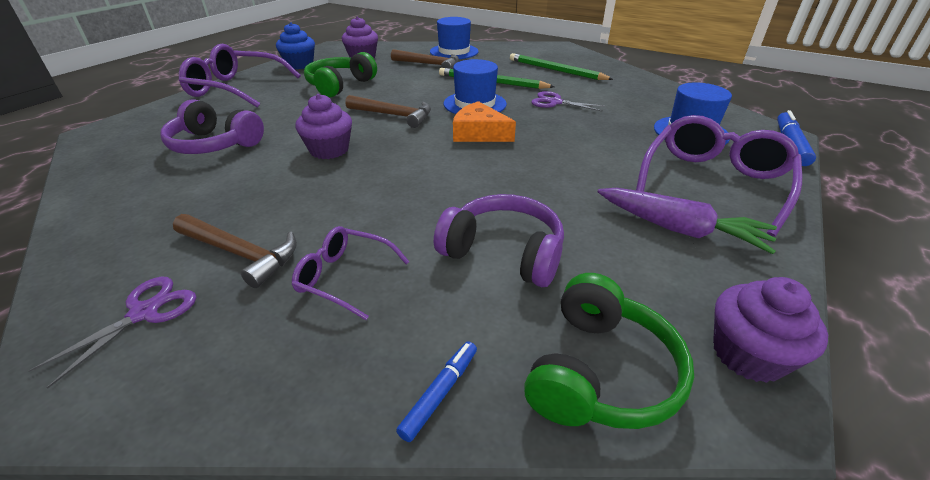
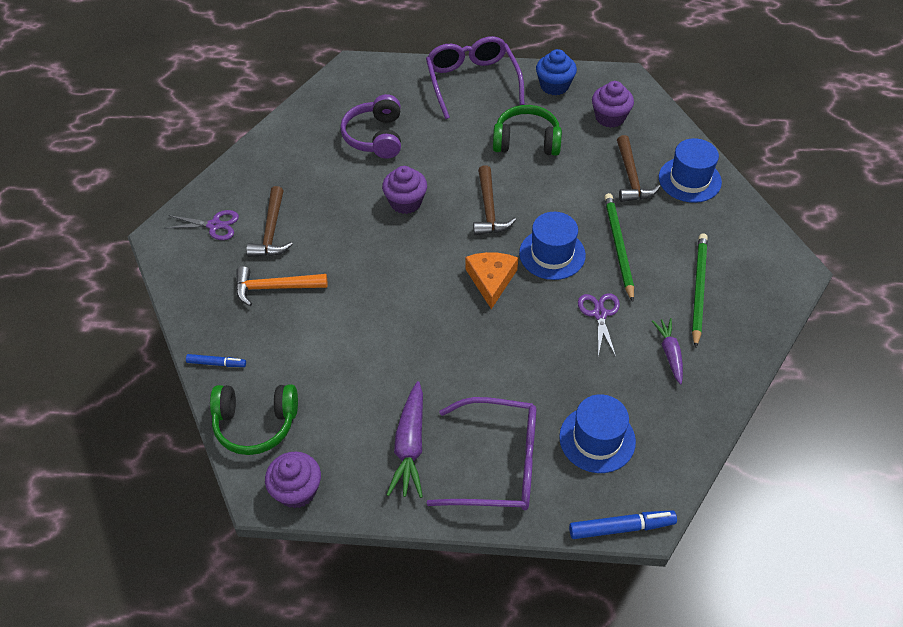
camera: 65 degrees right, 15 degrees up
(345, 277) = (274, 288): purple glasses -> orange hammer
(503, 252) = (332, 353): purple headphones -> none
(610, 90) = (670, 353): none -> purple carrot

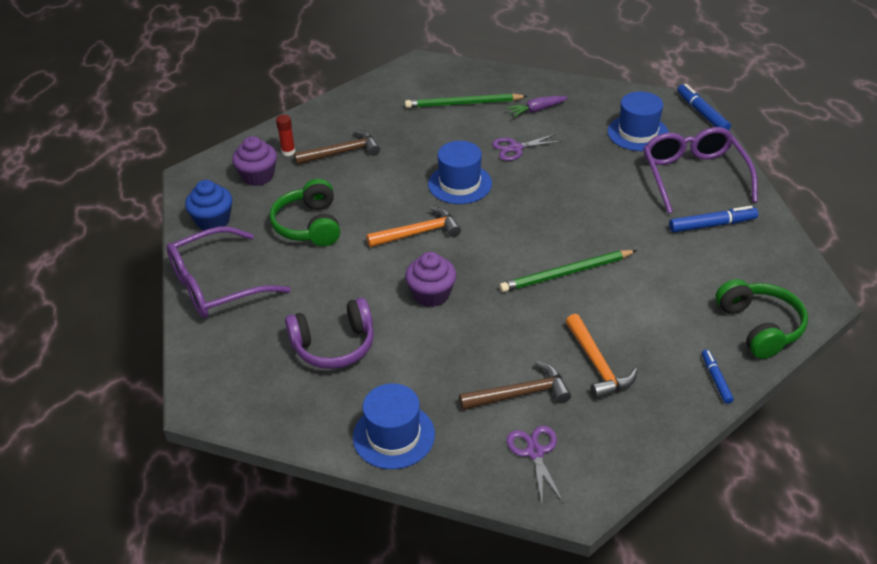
camera: 105 degrees left, 10 degrees down
(297, 490) = (800, 280): purple cupcake -> none
(410, 446) = (712, 225): purple carrot -> blue marker
(489, 209) = (419, 233): brown hammer -> orange hammer
(491, 280) = (509, 214): orange cheese -> none
(618, 246) = (434, 148): green pencil -> green pencil (566, 273)
(643, 141) = (288, 152): none -> red glue stick
(689, 179) = (334, 120): blue hat -> blue hat (393, 435)

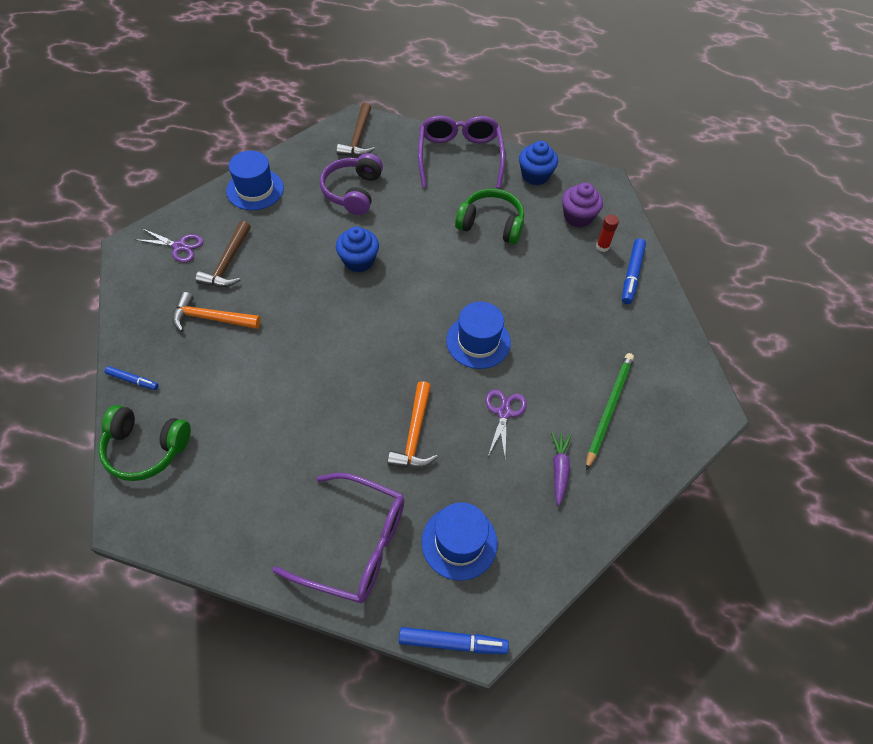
camera: 115 degrees right, 15 degrees up
(342, 152) = (579, 281): brown hammer -> brown hammer (358, 138)
(419, 233) = (433, 284): orange hammer -> orange hammer (414, 434)
(431, 294) = (358, 261): purple cupcake -> blue cupcake
(566, 273) = (312, 353): green pencil -> none
(712, 225) = (278, 506): blue marker -> blue marker (632, 274)

